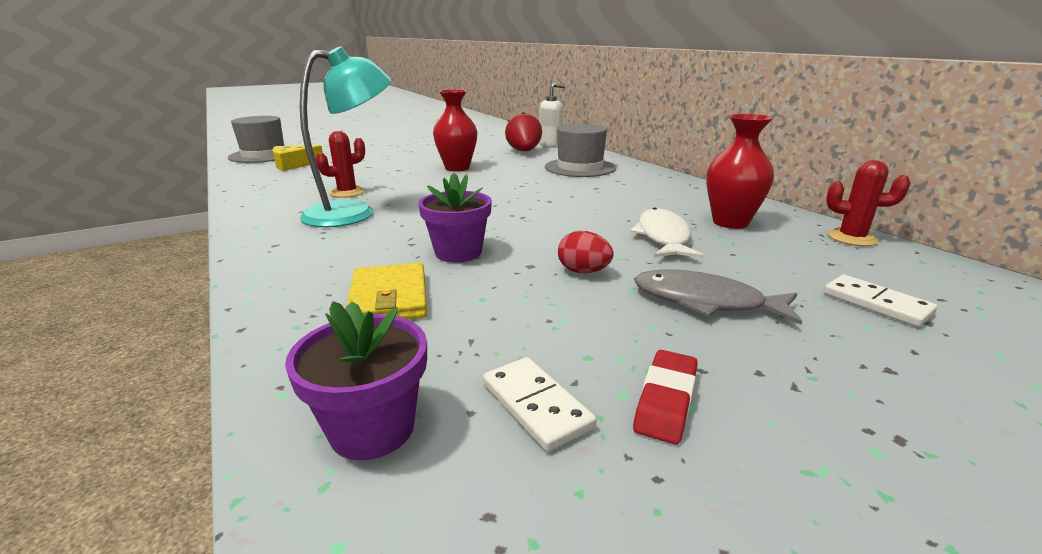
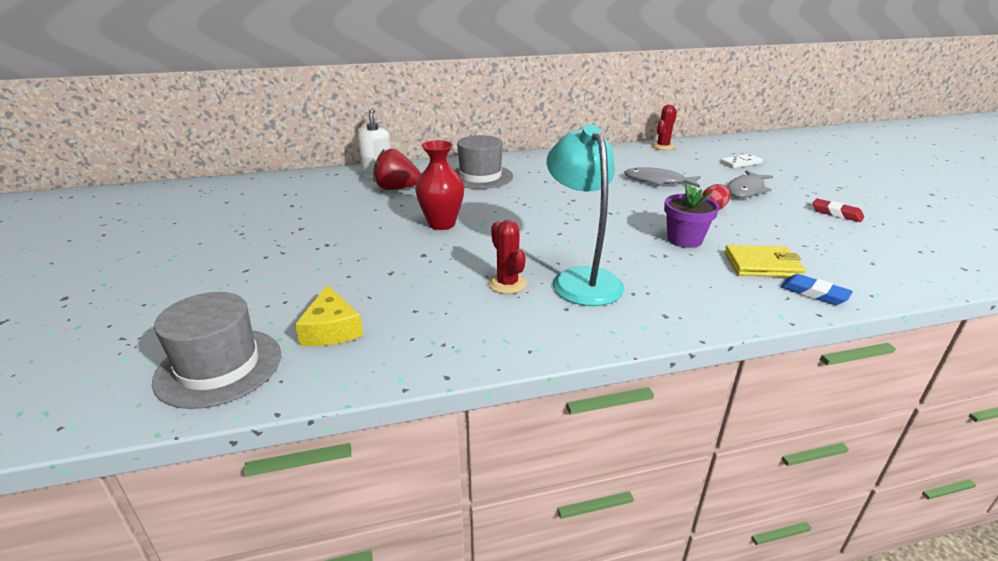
camera: 75 degrees left, 5 degrees up
(298, 331) = (814, 293): none -> blue eraser
(372, 428) = (889, 270): purple flower pot -> none
(536, 405) = (853, 236): white domino -> none
(663, 237) = (658, 181): white fish -> grey fish
(730, 222) = (635, 162): red vase -> none

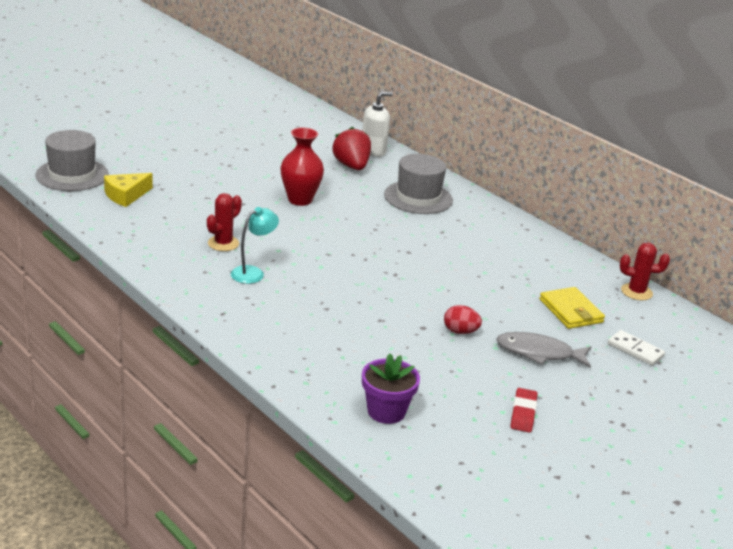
camera: 60 degrees right, 0 degrees up
(581, 279) = (253, 272): turquoise lamp -> turquoise lamp, size x0.56
(658, 181) = (507, 295): grey fish -> none
(684, 240) = (367, 317): purple flower pot -> purple flower pot (386, 411)
(762, 265) = (346, 359): yellow wallet -> yellow wallet (571, 311)
(814, 293) = (310, 385): blue eraser -> none

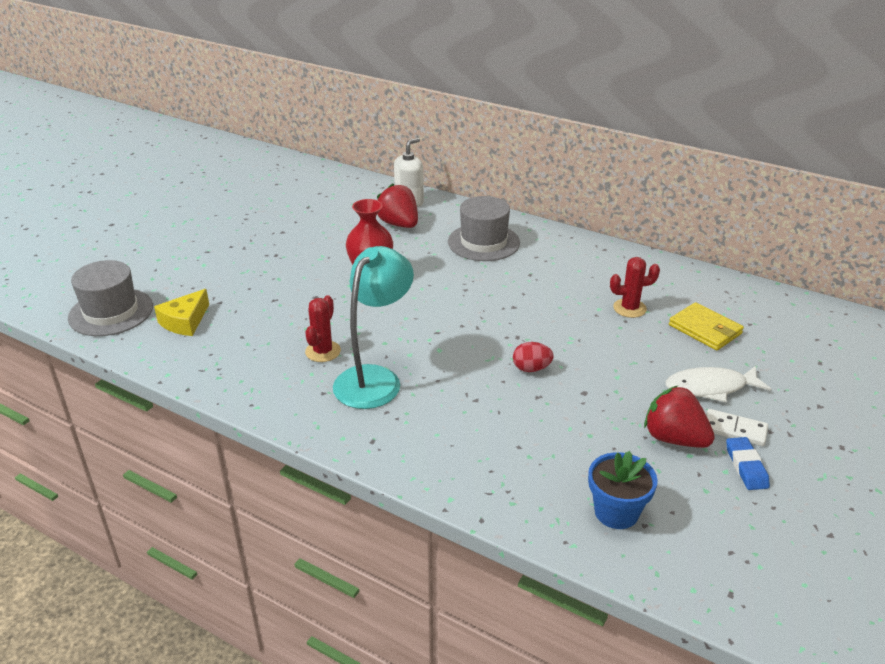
camera: 15 degrees left, 5 degrees up
(253, 272) = (375, 378): turquoise lamp -> turquoise lamp, size x1.78
(386, 411) = (616, 512): purple flower pot -> blue flower pot
(460, 331) = (622, 386): red egg -> red egg (531, 368)
(476, 378) = (674, 438): none -> red strawberry
(523, 413) = (746, 466): red eraser -> blue eraser
(539, 353) = (710, 387): grey fish -> white fish
(635, 350) = (790, 355): white domino -> white domino (734, 429)
(636, 292) = (745, 290): red cactus -> red cactus (629, 308)

